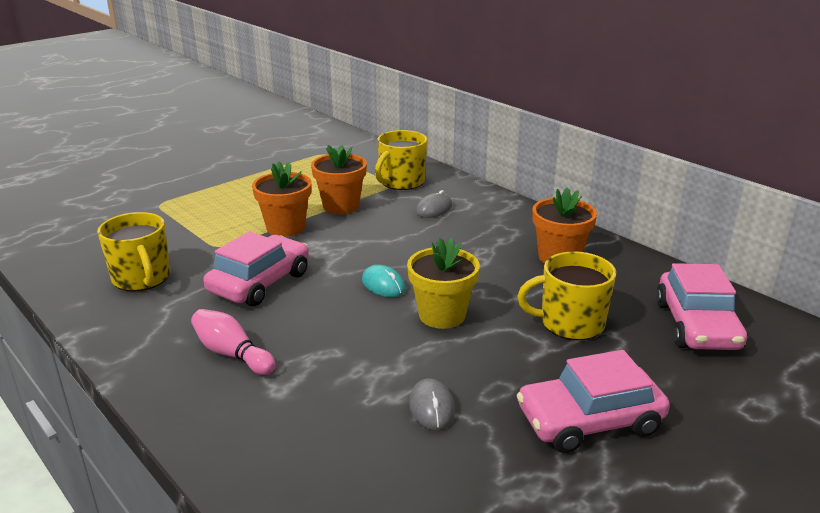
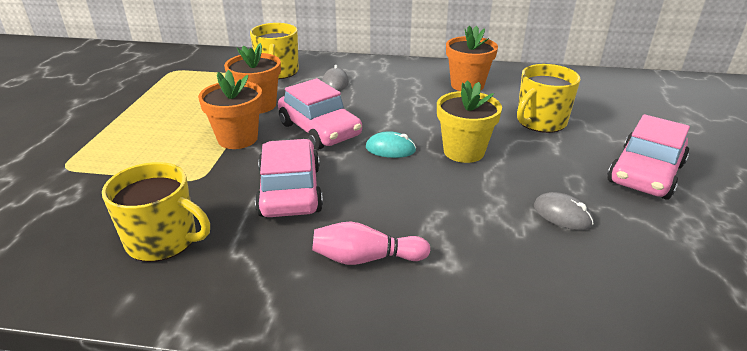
camera: 40 degrees left, 5 degrees up
(696, 325) = (596, 95): pink car -> pink car (319, 130)

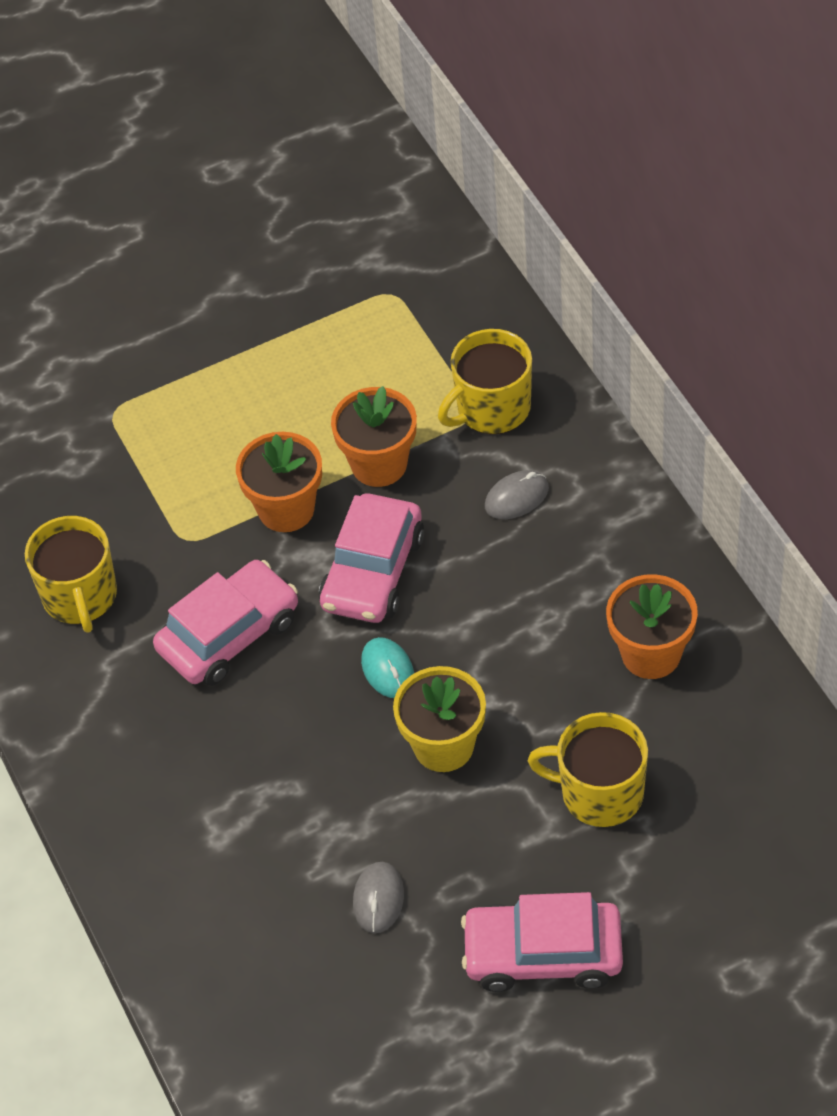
camera: 60 degrees right, 20 degrees up
(366, 258) = (175, 767): pink bowling pin -> none

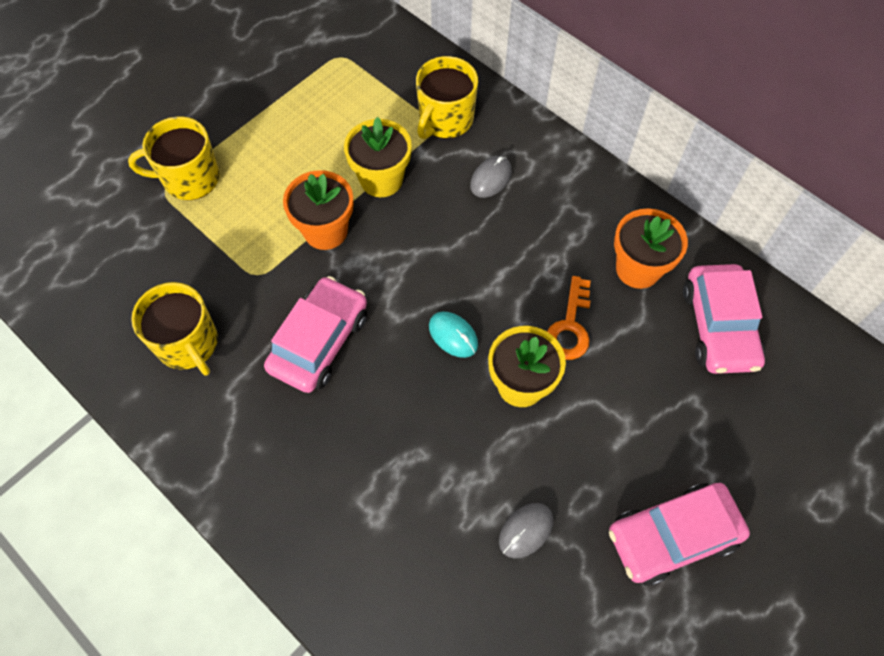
camera: 25 degrees left, 10 degrees up
(372, 572) = (410, 261): pink car -> pink car (718, 326)
(378, 899) = (525, 530): grey mouse -> grey mouse turned 60 degrees clockwise
(379, 464) = (381, 179): orange flower pot -> yellow flower pot
(533, 698) = (570, 326): none -> orange key
(600, 793) = (652, 387): yellow mug -> yellow mug (190, 178)

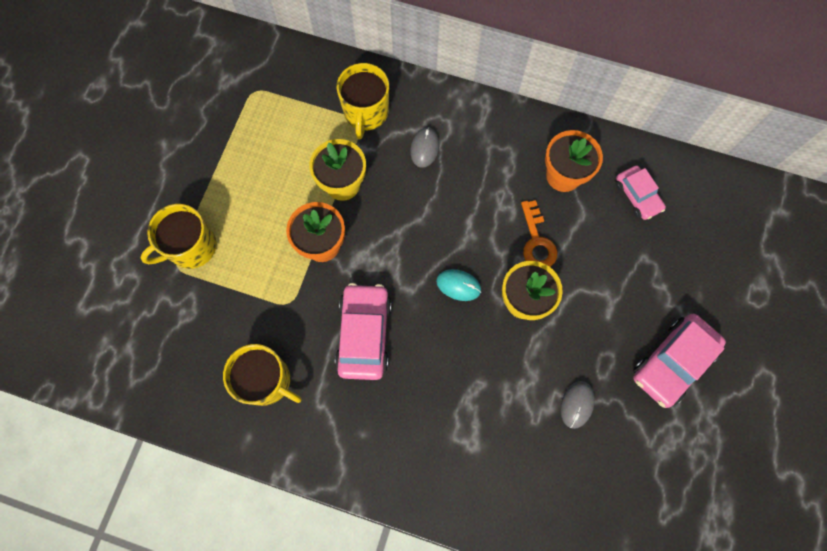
camera: 25 degrees left, 10 degrees up
(718, 326) = (637, 196): pink car -> pink car, size x0.62

